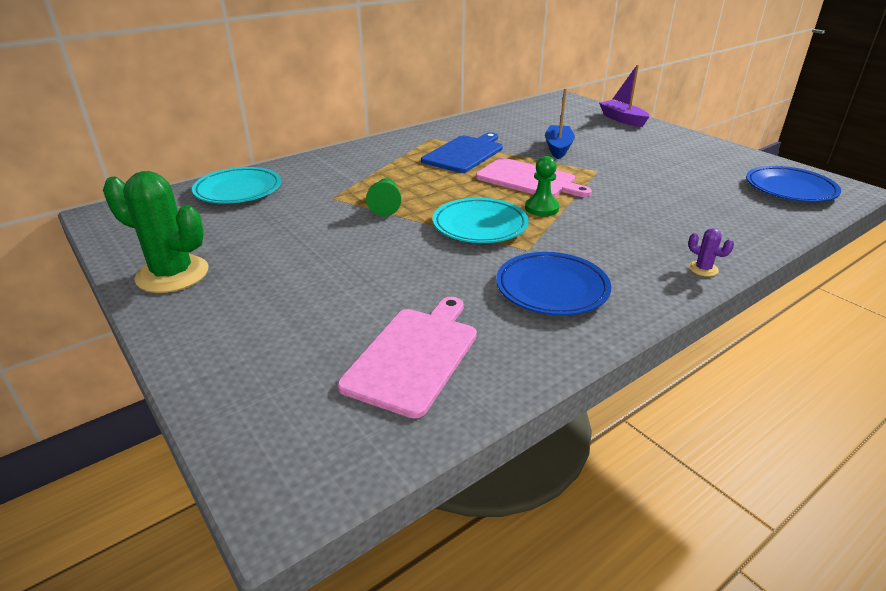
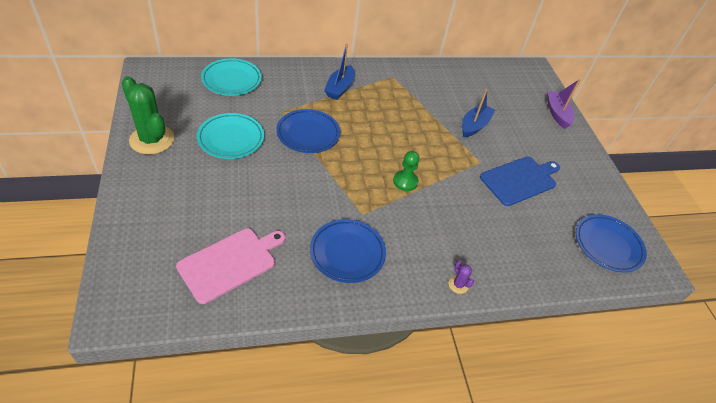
camera: 20 degrees right, 15 degrees up
(382, 161) = (339, 88): none -> blue boat
(385, 206) = (308, 134): green pawn -> blue plate
(464, 153) = (402, 103): blue cutting board -> blue cutting board (520, 180)
(480, 225) = (351, 179): turquoise plate -> turquoise plate (231, 139)
(528, 179) = (422, 149): pink cutting board -> none

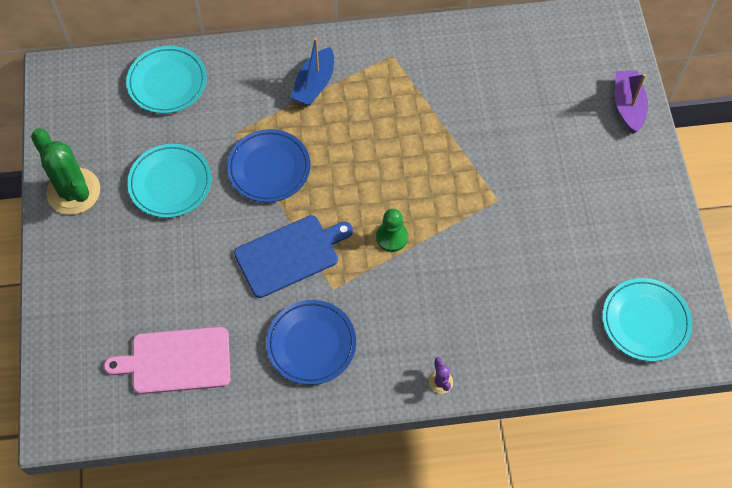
camera: 10 degrees right, 15 degrees up
(230, 262) = (176, 361): pink cutting board -> pink cutting board turned 150 degrees counterclockwise
(474, 125) = (499, 137): blue boat -> none
(520, 180) = (548, 226): blue cutting board -> blue cutting board (290, 254)
(608, 245) = (645, 321): blue plate -> turquoise plate

